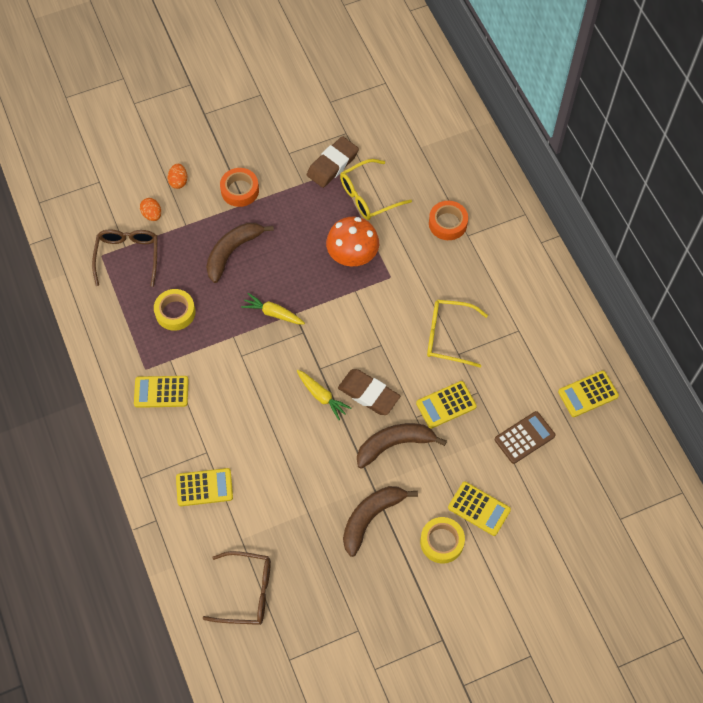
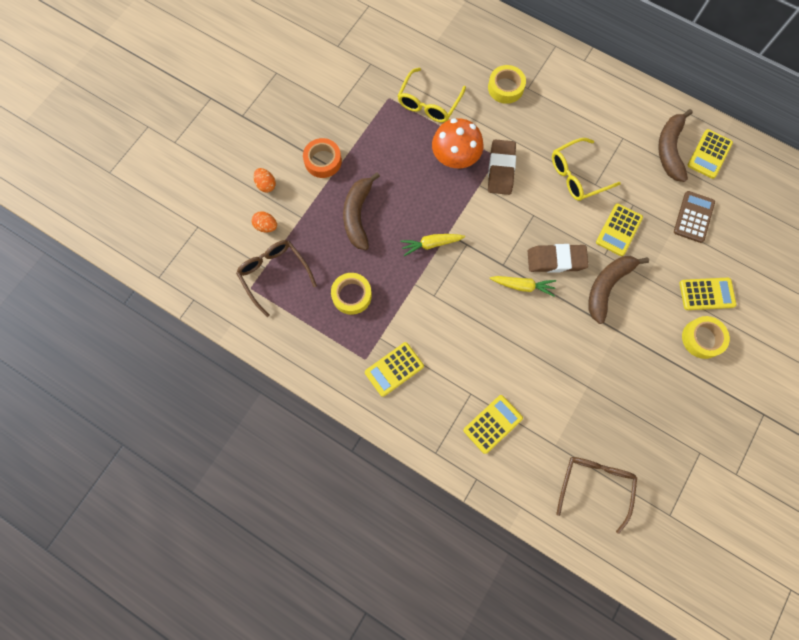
camera: 35 degrees left, 10 degrees up
(247, 592) = (594, 485): brown glasses -> brown glasses turned 45 degrees counterclockwise
(332, 164) = (380, 95): brown eraser -> brown eraser (501, 169)
(371, 517) = (637, 357): brown banana -> brown banana (669, 150)
(447, 223) = (505, 88): orange tape -> yellow tape

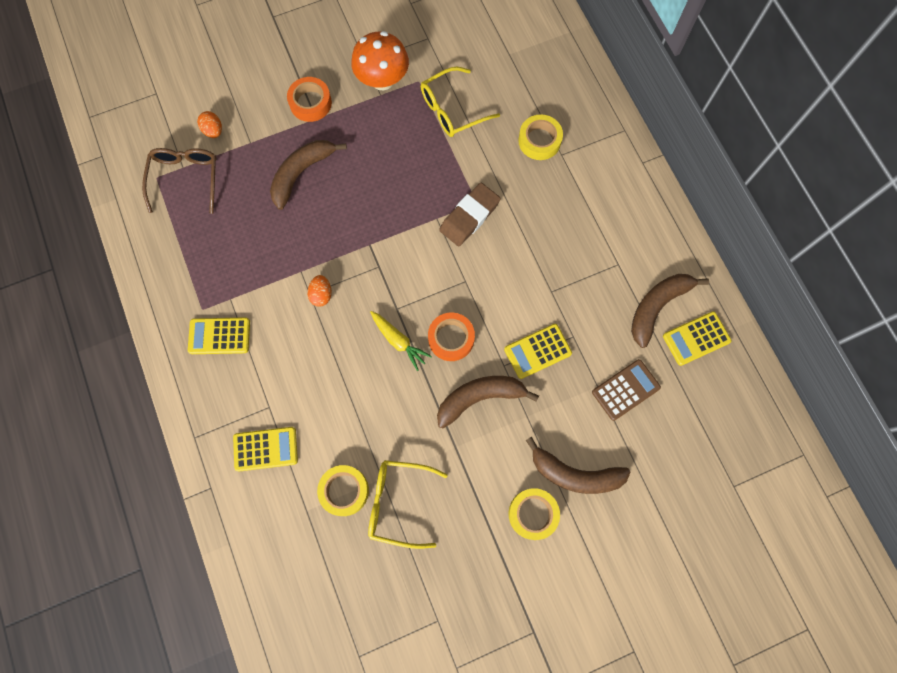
camera: 35 degrees right, 0 degrees up
(266, 185) = (243, 93): orange egg -> orange egg (321, 295)
(352, 295) = (237, 243): yellow tape -> yellow tape (344, 491)
(431, 244) = (345, 244): yellow carrot -> none
(455, 158) = (434, 178): orange mushroom -> orange mushroom (382, 80)
(556, 260) = (451, 338): brown eraser -> orange tape
(577, 175) = (540, 271): yellow glasses -> yellow glasses (398, 503)
(594, 485) = (312, 574): brown glasses -> none
(706, 294) = (575, 474): yellow calculator -> brown banana

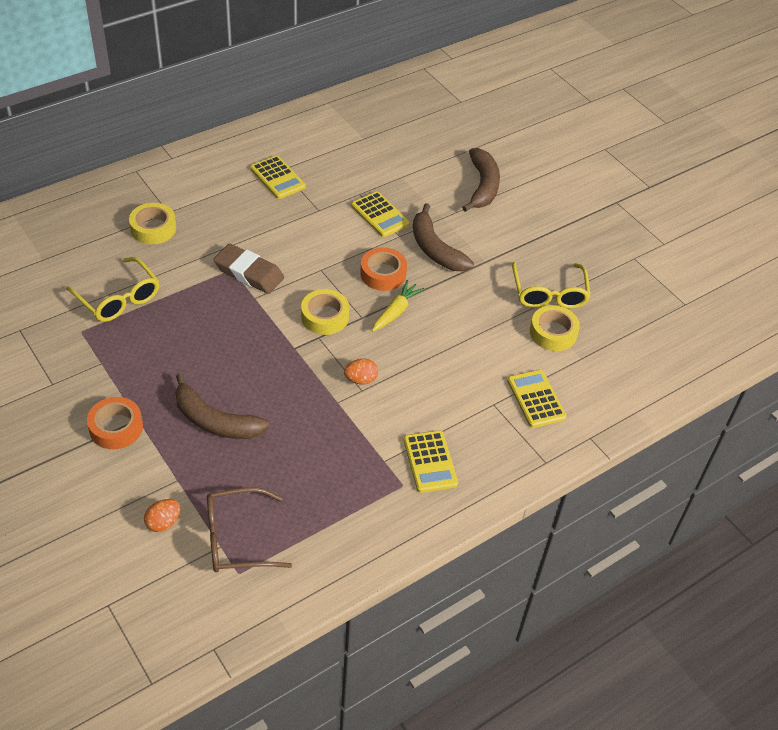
camera: 105 degrees left, 25 degrees down
(382, 80) = (80, 363): orange mushroom -> none
(533, 514) = (525, 208): yellow tape -> yellow tape (325, 317)
(625, 390) = (400, 160): brown calculator -> none
(657, 307) = (319, 145): brown banana -> none
(696, 338) = (342, 122): yellow calculator -> yellow calculator (277, 178)

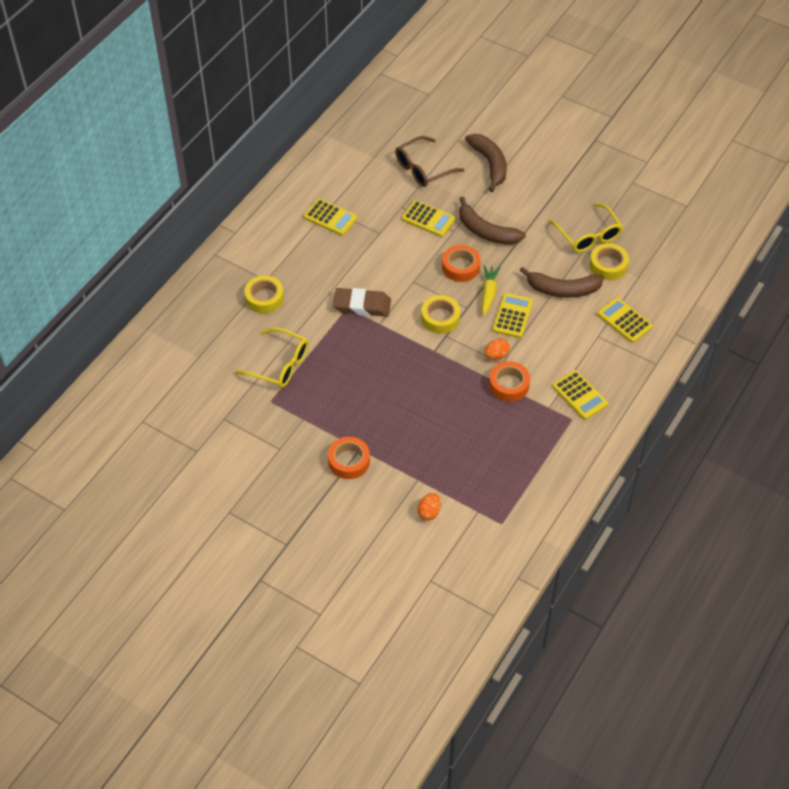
camera: 20 degrees left, 5 degrees up
(215, 421) = (415, 427): brown banana -> brown banana (563, 290)
(236, 539) = (485, 502): brown glasses -> brown glasses (423, 169)
(354, 417) = (509, 385): none -> orange tape
(407, 345) = (512, 316): none -> yellow calculator

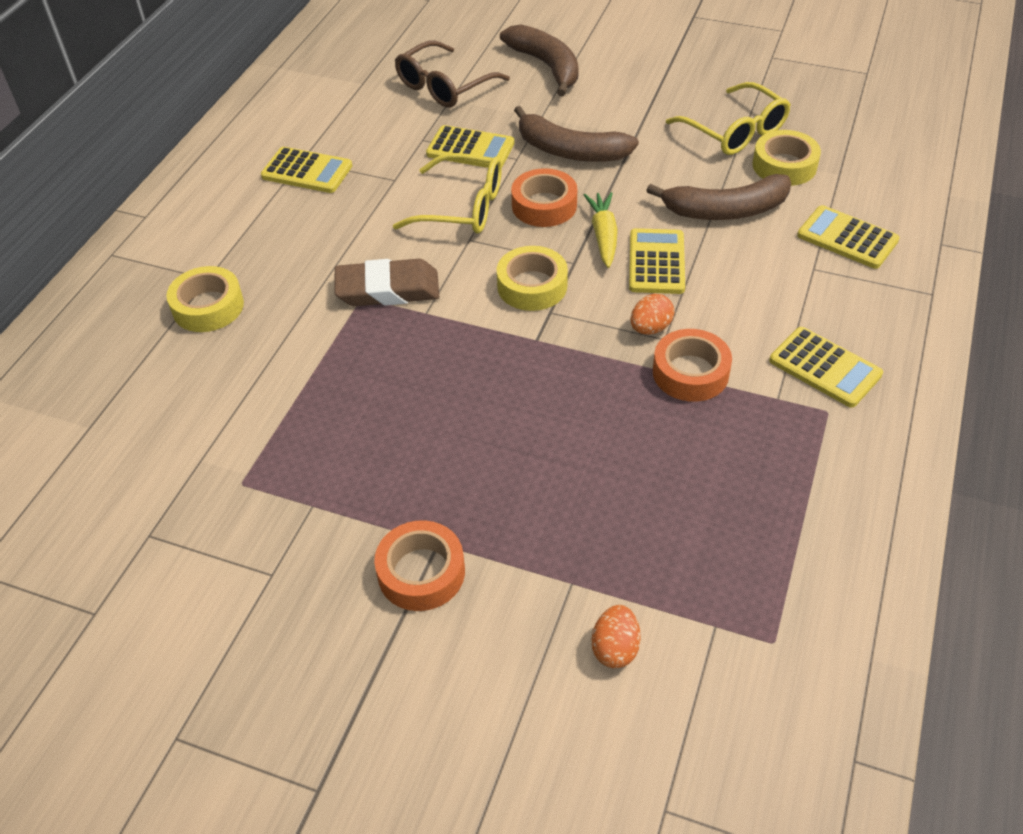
camera: 10 degrees left, 5 degrees down
(279, 365) = (251, 413): yellow glasses -> yellow glasses (462, 207)

